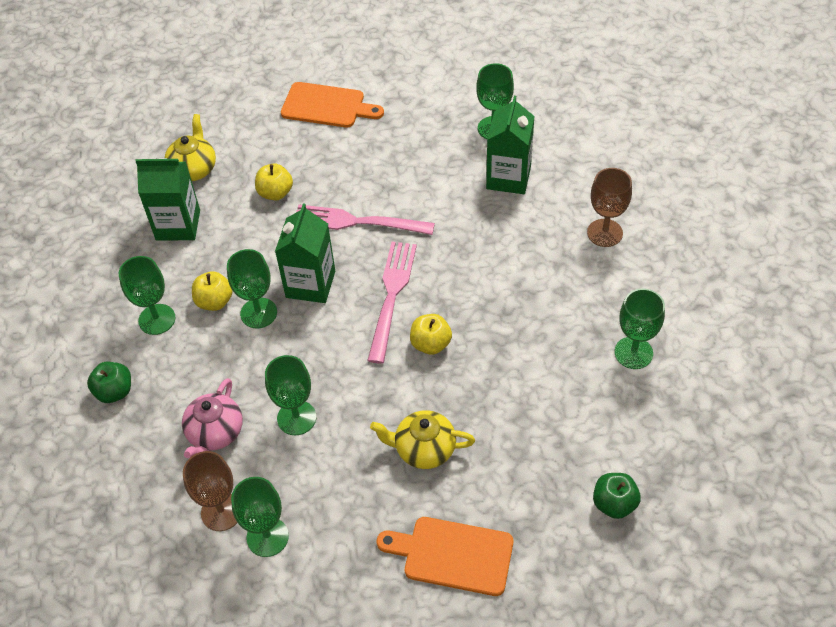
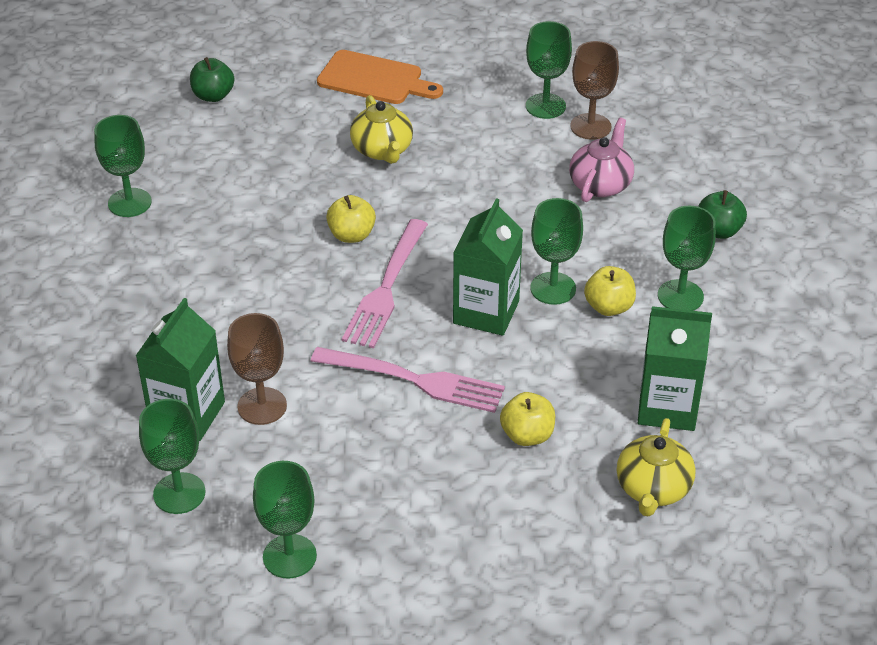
camera: 175 degrees left, 10 degrees down
(296, 418) = (512, 187): green goblet -> green goblet (289, 556)
(327, 106) = (435, 571): orange cutting board -> none
(424, 449) = (382, 150): yellow teapot -> yellow teapot turned 60 degrees clockwise
(604, 233) = (93, 326): brown goblet -> brown goblet (262, 406)

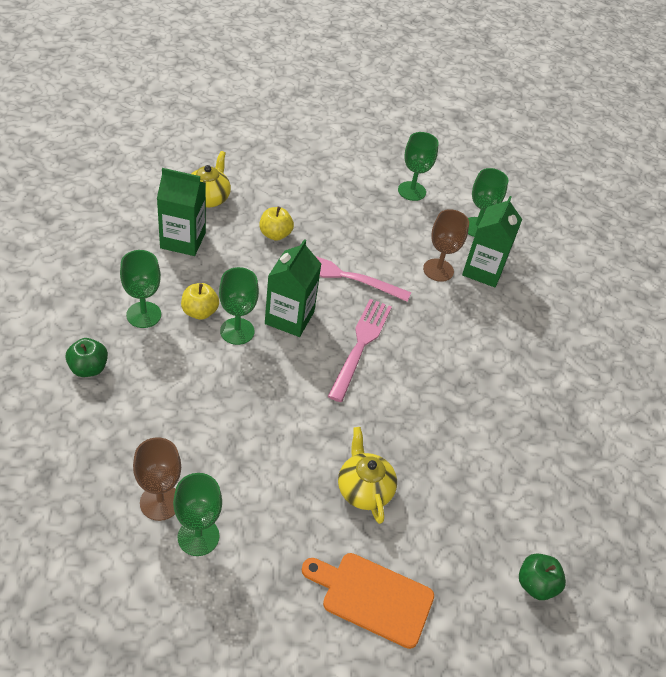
camera: 175 degrees right, 5 degrees up
(129, 203) = (573, 448): green goblet -> none
(351, 235) = (388, 395): yellow apple -> none
(600, 184) = (172, 428): pink teapot -> none

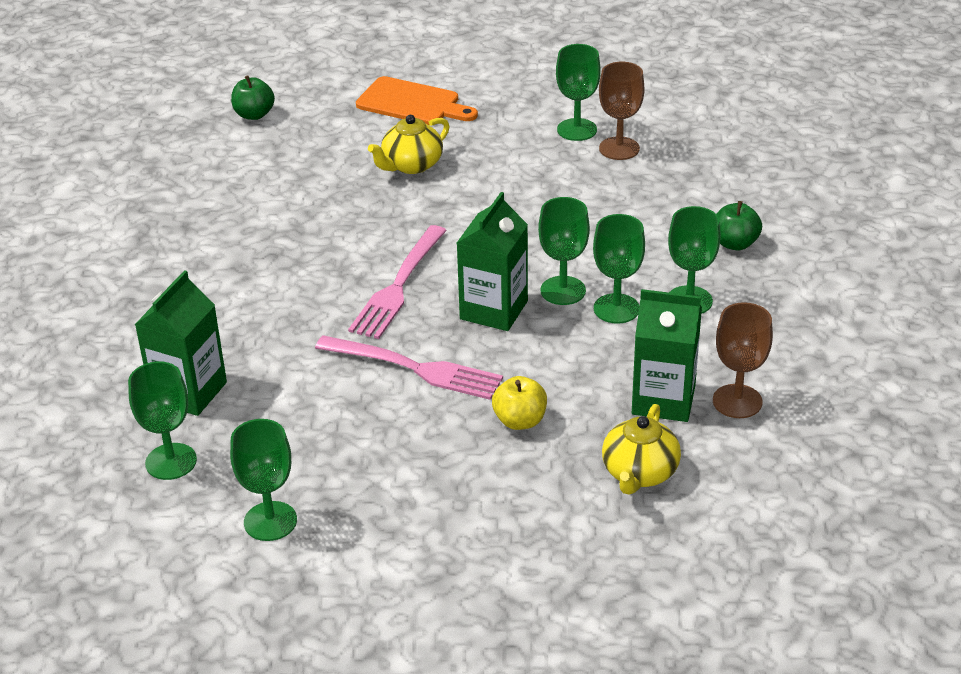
camera: 170 degrees left, 10 degrees down
(199, 312) = (616, 309): yellow apple -> green goblet
(364, 489) = (411, 165): yellow teapot -> yellow teapot turned 60 degrees clockwise
(438, 270) = (262, 387): brown goblet -> brown goblet (737, 401)

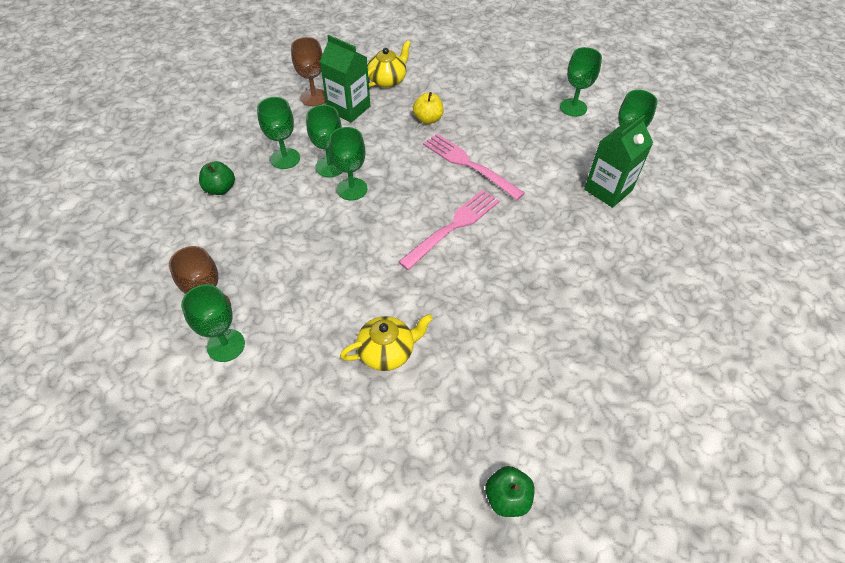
camera: 160 degrees left, 15 degrees up
(412, 103) = (342, 450): orange cutting board -> none
(494, 310) = (402, 189): green carton -> none

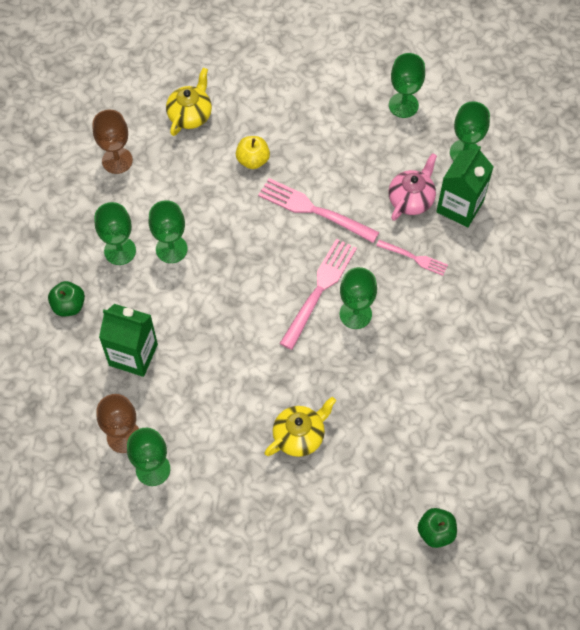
camera: 15 degrees left, 10 degrees up
(349, 108) = (162, 166): green carton -> green carton (133, 355)
(352, 189) = (204, 271): green goblet -> green goblet (355, 314)
(553, 221) = (414, 258): none -> pink fork
(562, 175) = (411, 199): none -> pink teapot

